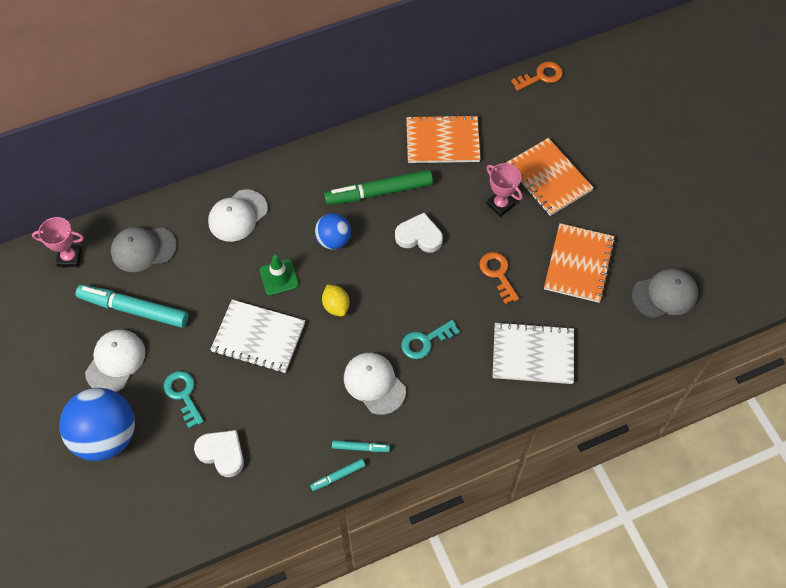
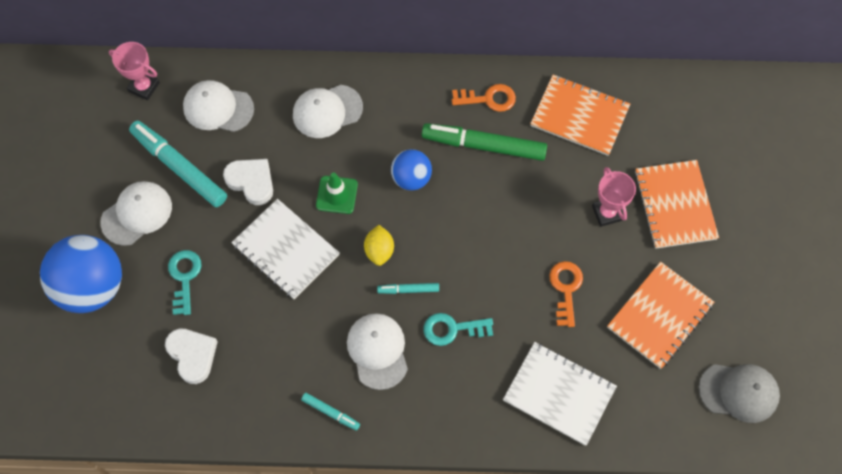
camera: 25 degrees right, 5 degrees up
(143, 249) = (218, 108): grey cap -> white cap
(338, 476) = (293, 432): turquoise marker -> turquoise marker (408, 290)
(419, 236) = (502, 211): white heart -> white heart (251, 182)
(541, 76) = (725, 86): orange key -> orange key (488, 99)

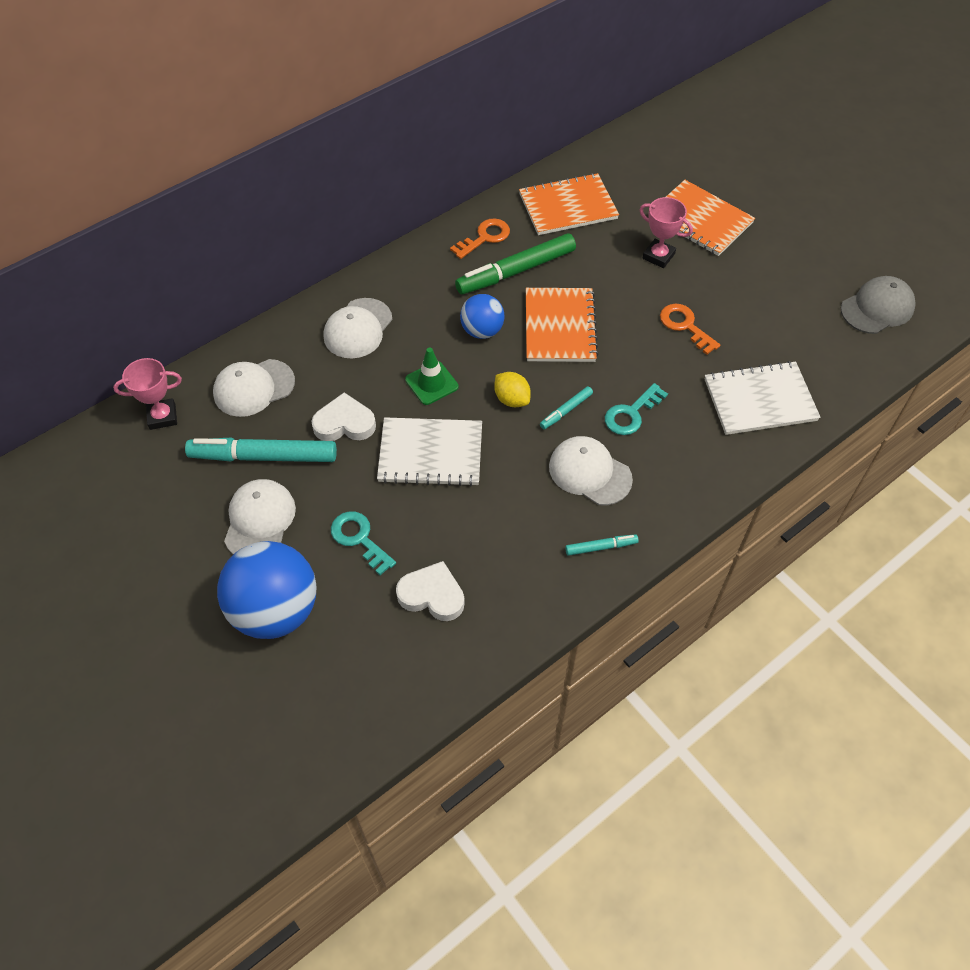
camera: 40 degrees left, 10 degrees down
(659, 316) = (770, 297): orange notebook -> orange notebook (559, 327)

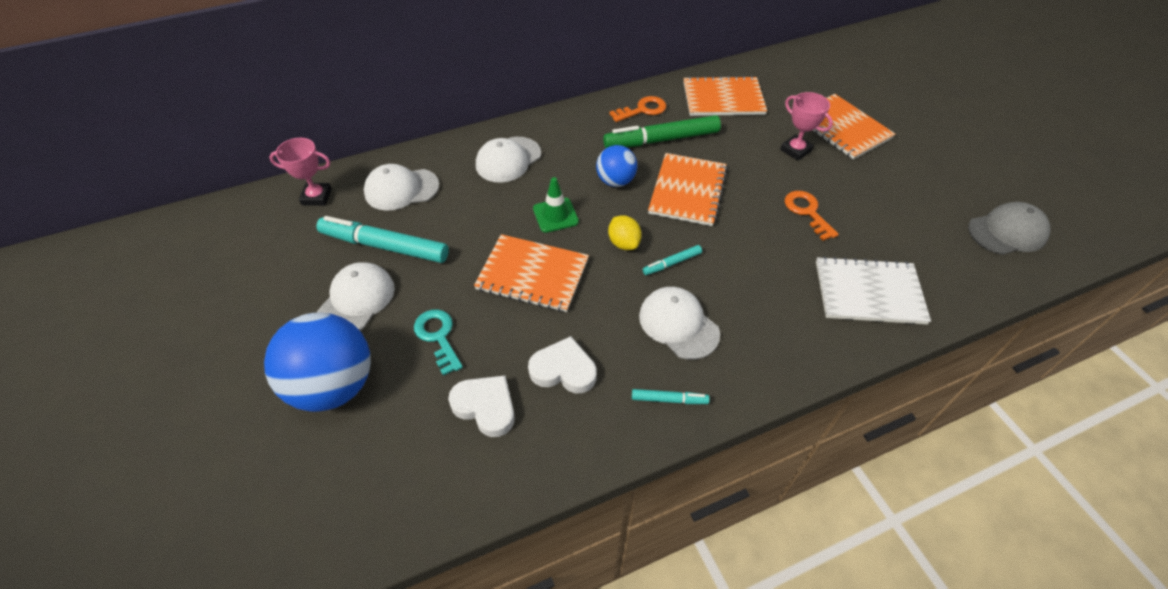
camera: 15 degrees right, 5 degrees down
(344, 423) = (466, 233): white heart -> white heart (563, 370)
(430, 453) = (532, 274): white notebook -> orange notebook
(631, 414) = (735, 279): turquoise key -> none

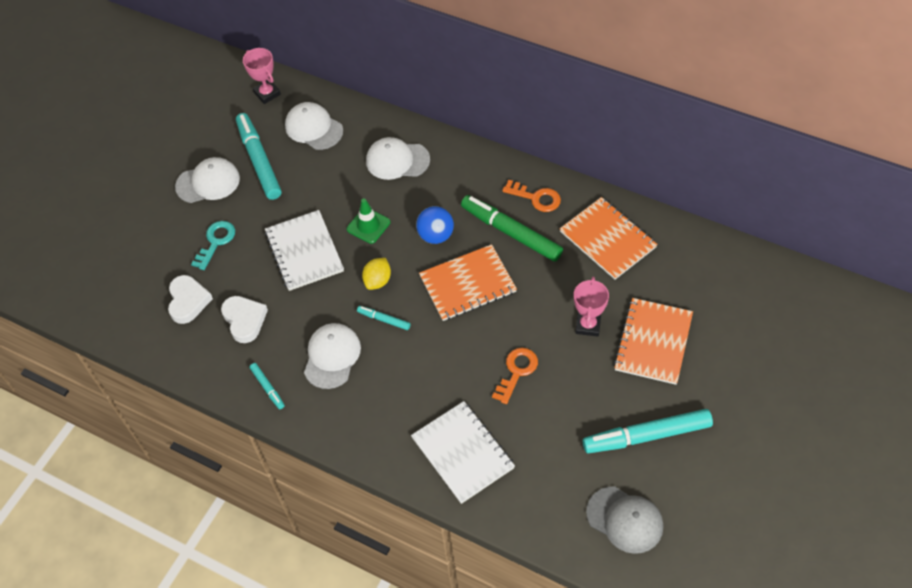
camera: 55 degrees right, 5 degrees up
(334, 385) = (145, 222): blue ball -> none
(532, 274) = (304, 251): orange notebook -> white notebook
(930, 177) = (647, 436): none -> turquoise marker

